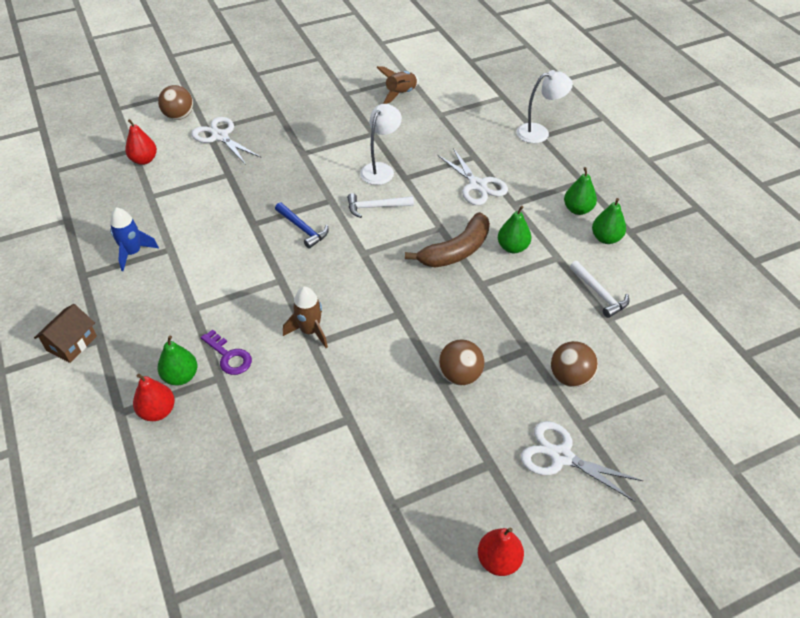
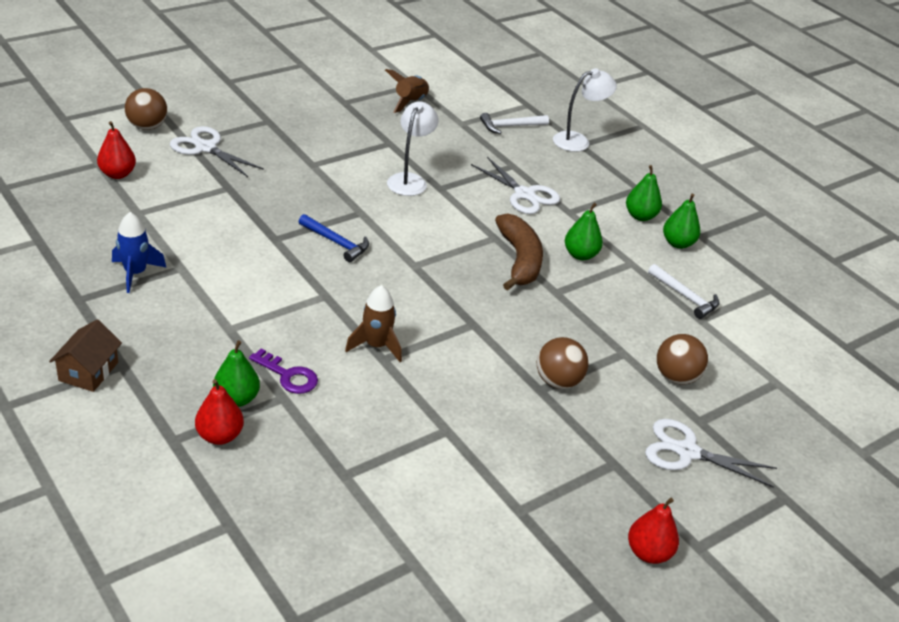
camera: 15 degrees left, 10 degrees down
(376, 207) = (415, 218): white hammer -> white hammer (510, 126)
(456, 251) = (519, 260): brown banana -> brown banana turned 45 degrees counterclockwise

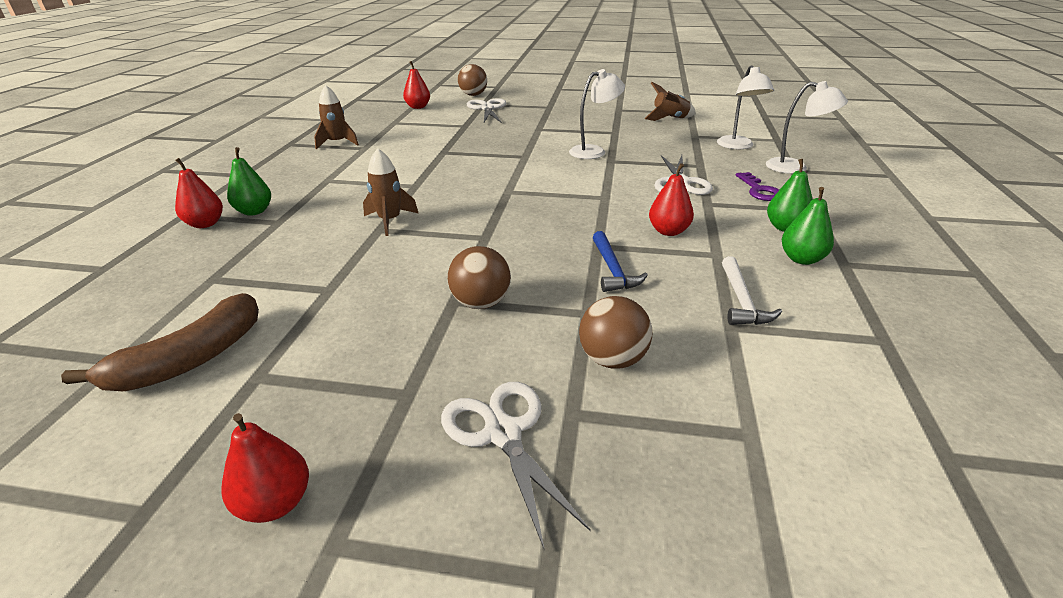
camera: 50 degrees right, 5 degrees down
(88, 371) = (223, 171): brown house -> none
(135, 273) = (337, 143): blue rocket -> brown rocket
(288, 376) = (305, 213): purple key -> purple key (759, 190)
(336, 242) = (477, 164): blue hammer -> blue hammer (612, 269)
(510, 126) = (738, 146): white hammer -> white lamp
(519, 260) = (601, 215): brown banana -> brown banana (190, 359)
(580, 255) = (668, 231): green pear -> red pear

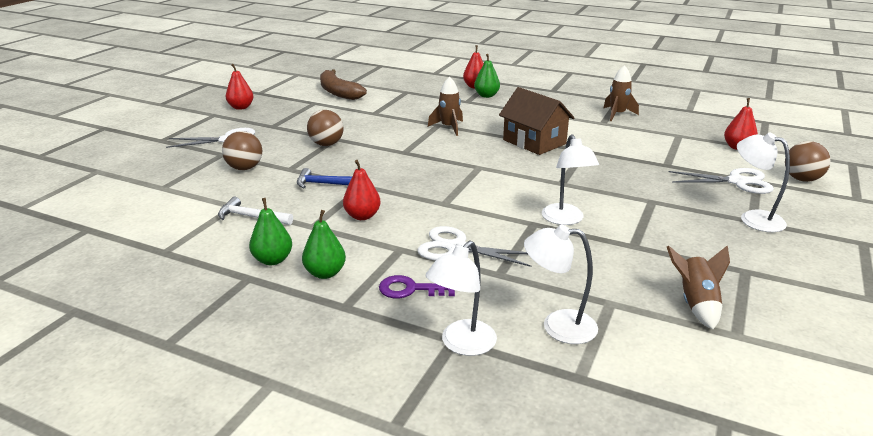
camera: 105 degrees right, 5 degrees down
(427, 172) = (534, 142): none -> brown house
(546, 106) = (753, 218): none -> white lamp

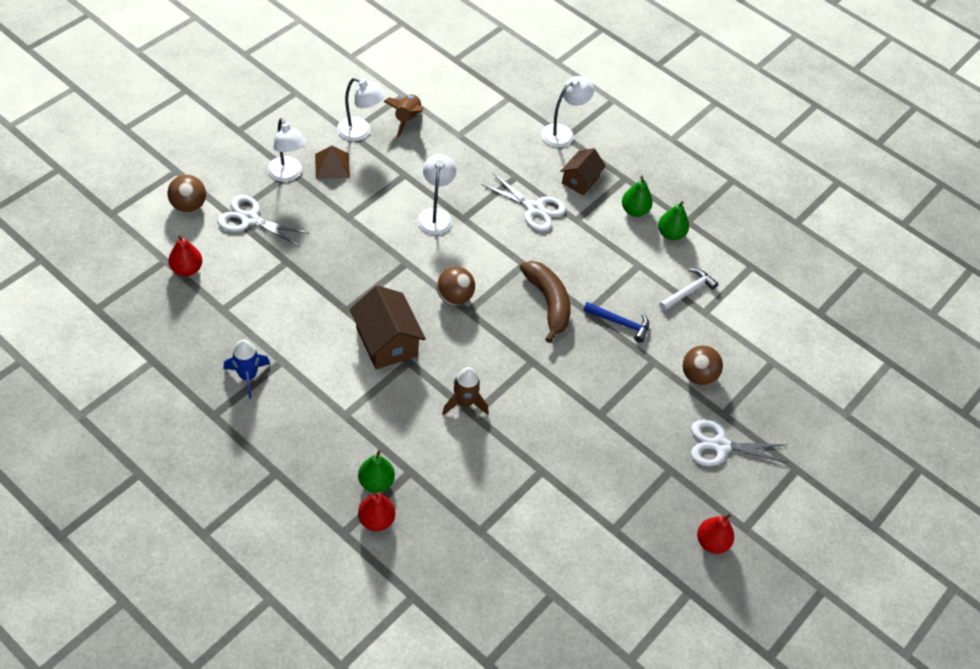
camera: 170 degrees left, 25 degrees up
(251, 217) = (688, 291): white hammer -> white hammer turned 75 degrees counterclockwise
(326, 144) = (611, 403): brown ball -> brown ball (454, 297)
(338, 92) = (576, 558): brown banana -> brown banana (548, 303)
(362, 216) = (596, 266): red pear -> none
(410, 289) = (580, 180): purple key -> brown house
(558, 326) = (501, 129): white lamp -> white lamp (360, 132)
(617, 114) = (248, 376): brown rocket -> blue rocket
(720, 235) = (332, 165): none -> brown pyramid

